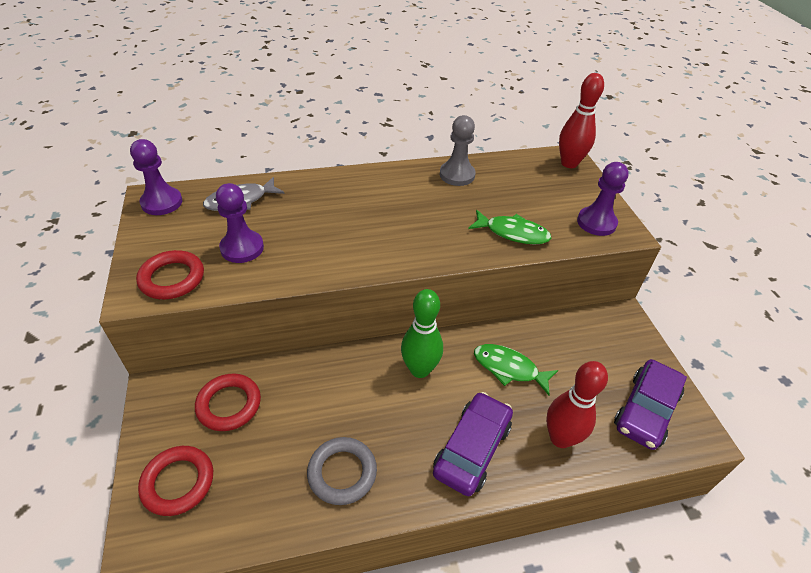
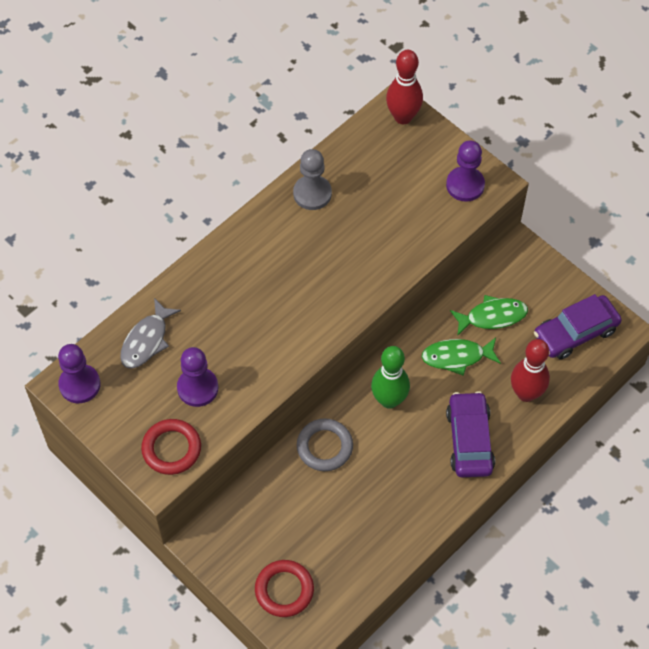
camera: 30 degrees left, 15 degrees up
(229, 404) = (267, 518): red ring -> none
(342, 473) = (391, 513): grey ring -> grey ring (324, 447)
(513, 233) = (404, 238): green fish -> green fish (492, 316)
(646, 410) = (575, 332): purple car -> purple car turned 60 degrees clockwise

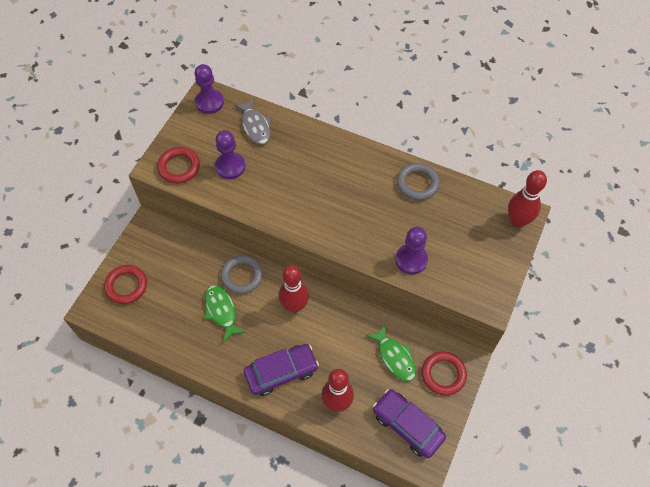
camera: 70 degrees right, 0 degrees up
(146, 340) = (255, 126): grey fish -> grey fish turned 120 degrees counterclockwise
(312, 193) = (417, 183): grey pawn -> grey ring
(389, 400) = (294, 306): green bowling pin -> red bowling pin
(456, 357) = (349, 342): green fish -> green fish (221, 311)
(465, 185) = (477, 284): purple pawn -> purple pawn (411, 260)
(529, 276) = (443, 374): none -> red ring

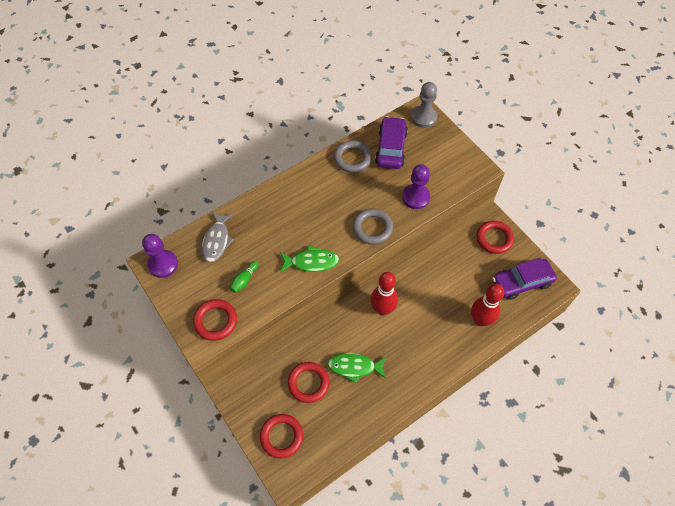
camera: 60 degrees left, 0 degrees up
(185, 281) = (308, 383): none -> red ring
(230, 166) = (244, 280): purple pawn -> green bowling pin
(242, 276) = (331, 335): grey ring -> grey ring (372, 228)
(255, 126) = (217, 241): grey fish -> grey fish turned 90 degrees clockwise
(281, 372) = (434, 347): purple car -> purple car (391, 148)
(395, 357) = (464, 262): green fish -> green fish (311, 262)
(517, 221) = (424, 117): red bowling pin -> grey pawn

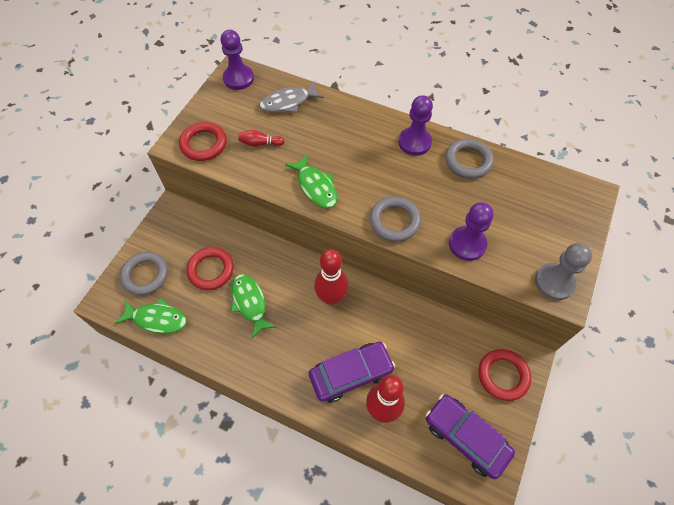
camera: 60 degrees right, 0 degrees up
(244, 280) = (260, 143): green bowling pin -> red bowling pin
(281, 436) = (145, 275): red ring -> grey ring
(315, 180) = (414, 142): none -> purple pawn
(328, 443) = (157, 319): none -> green fish
(391, 148) = (512, 189): purple car -> purple car (351, 374)
(424, 117) = (584, 201): grey pawn -> grey pawn (554, 282)

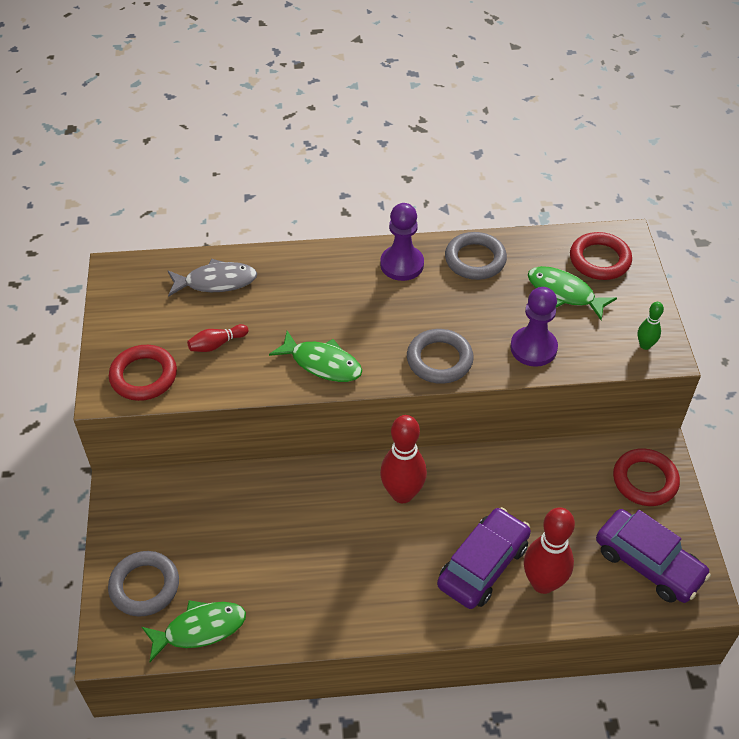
camera: 30 degrees left, 10 degrees down
(211, 270) = (229, 537): red ring -> red ring (599, 260)
(238, 78) = (129, 279): purple pawn -> none
(250, 303) = (307, 549): green fish -> green fish (564, 293)
(288, 102) = (216, 282): grey fish -> grey fish turned 135 degrees counterclockwise
(466, 437) = (648, 563): purple car -> purple car turned 150 degrees counterclockwise
(554, 282) = (645, 345): grey pawn -> green bowling pin

